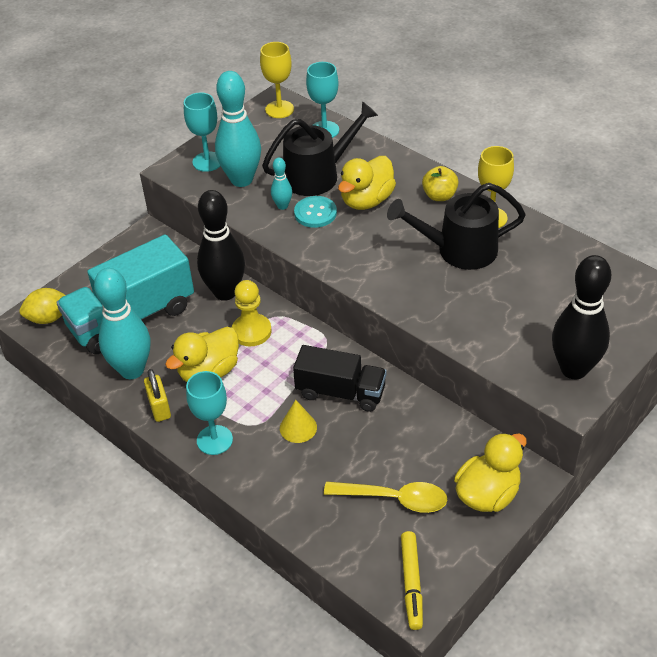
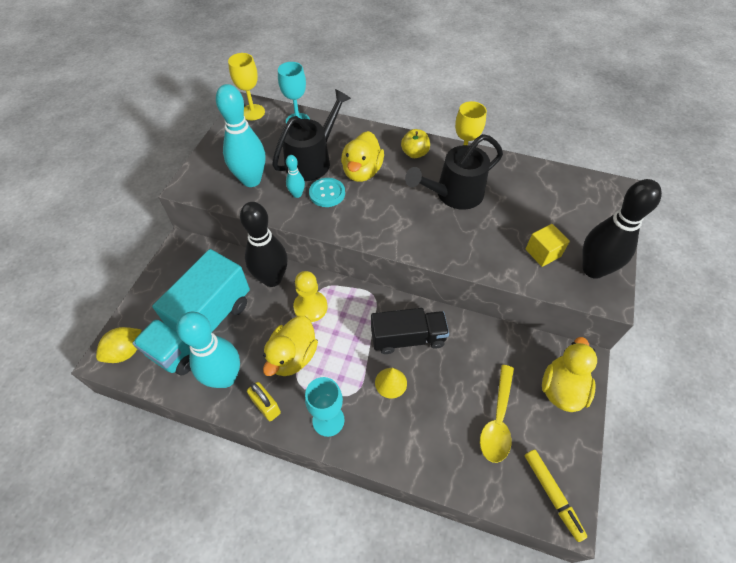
camera: 25 degrees left, 10 degrees up
(207, 162) = (214, 171): turquoise goblet -> none
(394, 499) = (497, 420): yellow spoon -> yellow spoon turned 120 degrees clockwise
(524, 336) = (543, 253): none -> yellow cube

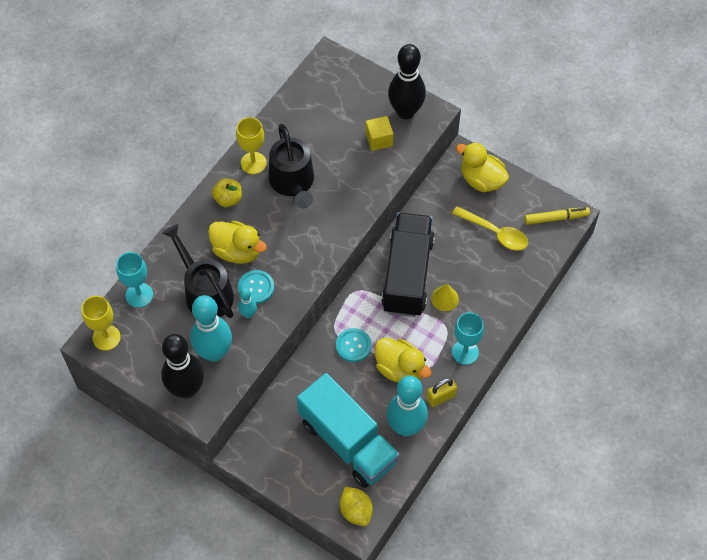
camera: 75 degrees left, 5 degrees up
(272, 279) = (311, 373): black bowling pin -> black bowling pin (186, 389)
(310, 307) = (353, 345): yellow pawn -> turquoise button
(407, 338) = (407, 275): black truck -> black truck, size x1.56

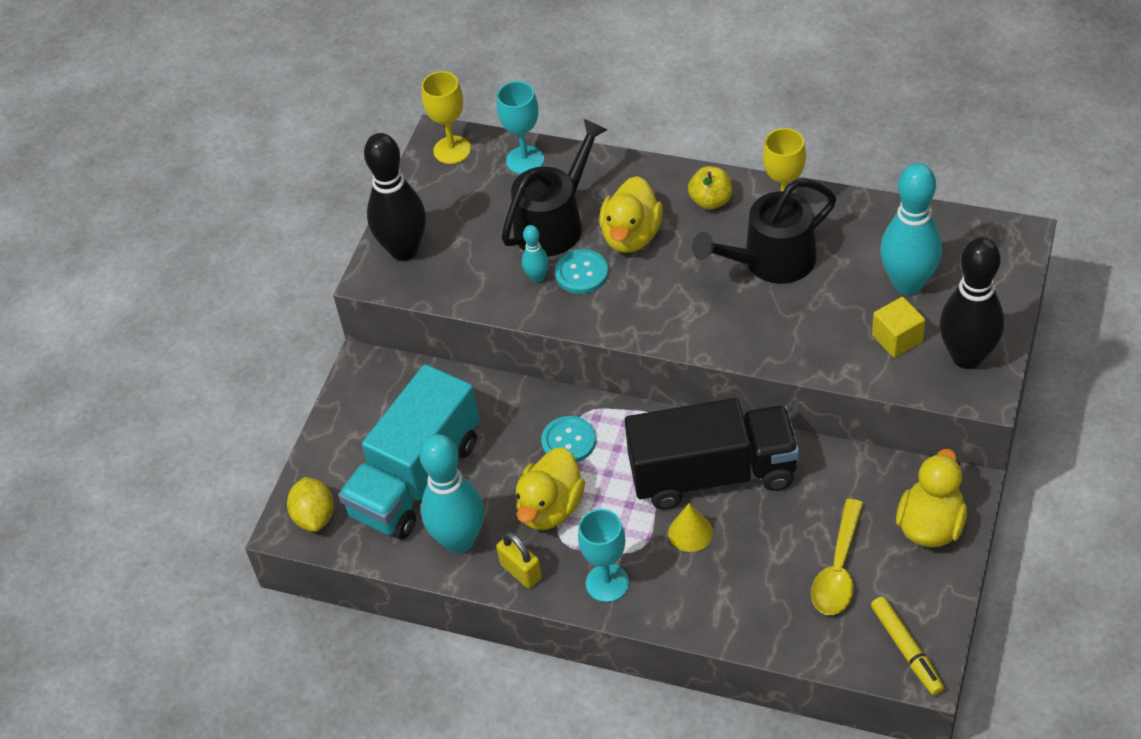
camera: 80 degrees right, 10 degrees down
(214, 352) = (466, 260): turquoise bowling pin -> turquoise bowling pin (908, 283)
(356, 511) = (314, 516): yellow lemon -> yellow lemon turned 60 degrees counterclockwise

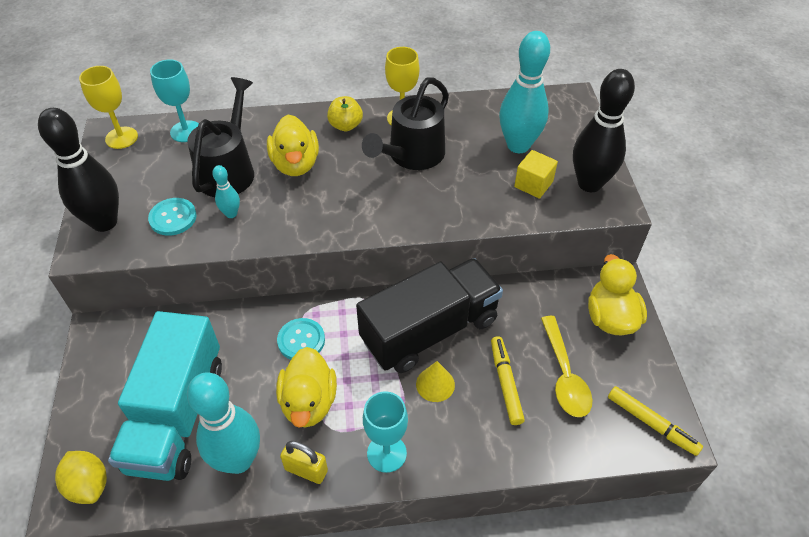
camera: 30 degrees left, 0 degrees up
(581, 273) = (267, 201): turquoise button -> turquoise button (173, 218)
(768, 556) = (505, 383): none -> yellow marker

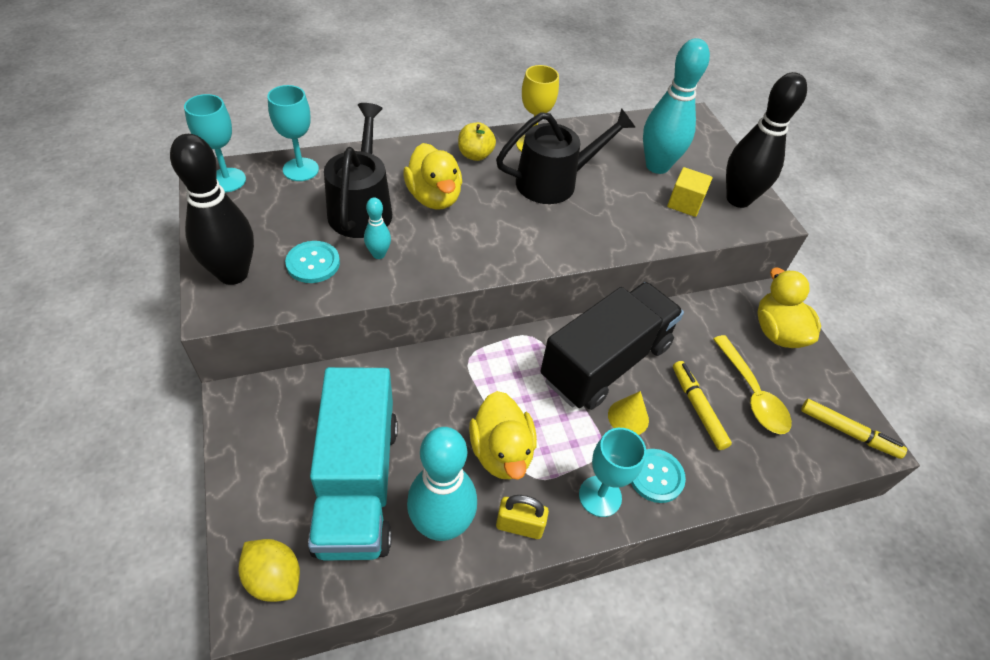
camera: 15 degrees left, 0 degrees up
(121, 138) = (227, 180): yellow goblet -> turquoise goblet
(301, 340) = (474, 386): turquoise button -> turquoise button (656, 476)
(412, 156) = (554, 182): black watering can -> black watering can turned 135 degrees counterclockwise

